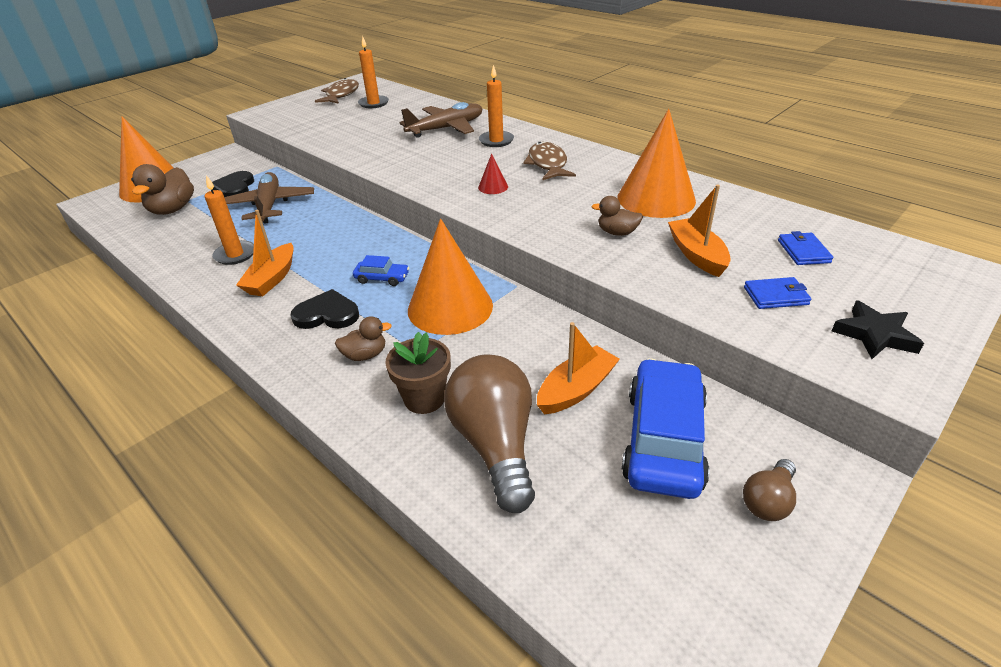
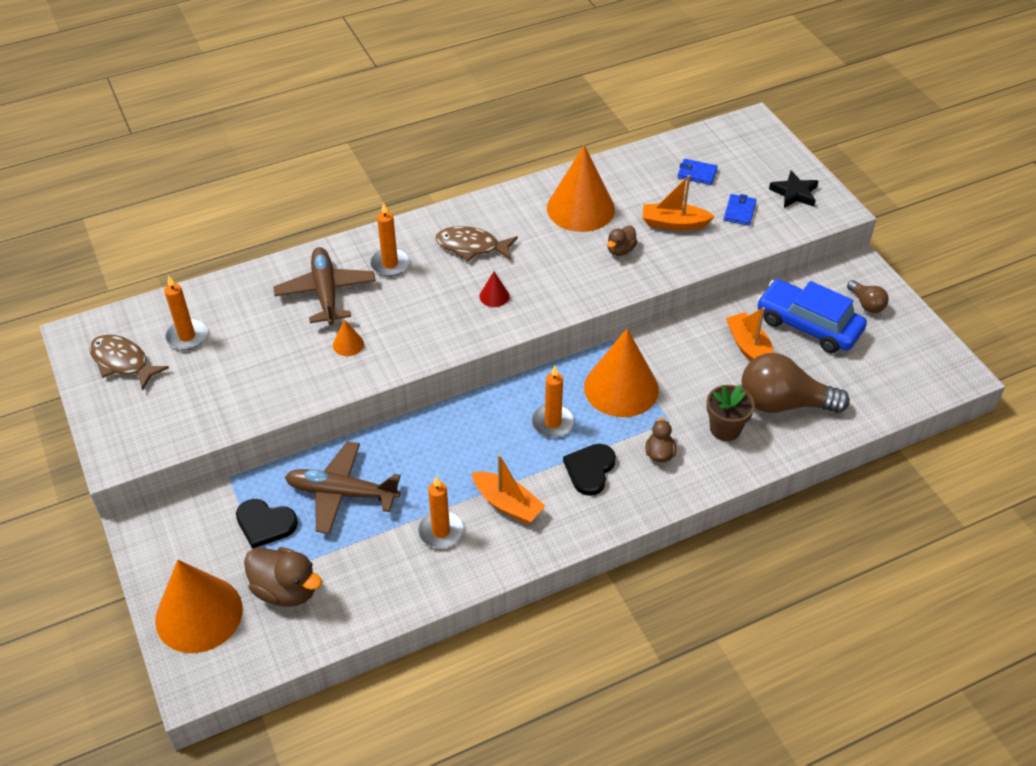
camera: 70 degrees left, 10 degrees up
(382, 278) = (552, 423): blue car -> orange candle
(395, 148) = (348, 344): none -> orange cone

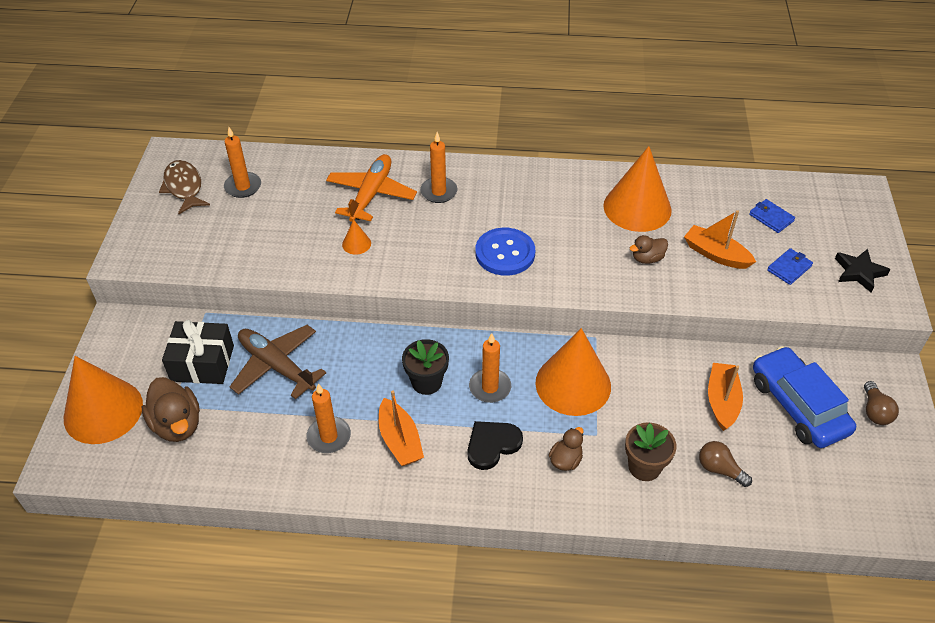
camera: 30 degrees right, 0 degrees up
(265, 524) = (202, 363): black heart -> black gift
(326, 292) = (371, 194): brown plane -> orange plane
(471, 247) = (517, 204): brown fish -> none
(493, 444) = (426, 382): none -> black flower pot
(494, 296) = (505, 253): red cone -> blue button
(783, 403) = (719, 469): brown light bulb -> brown light bulb, size x0.49

